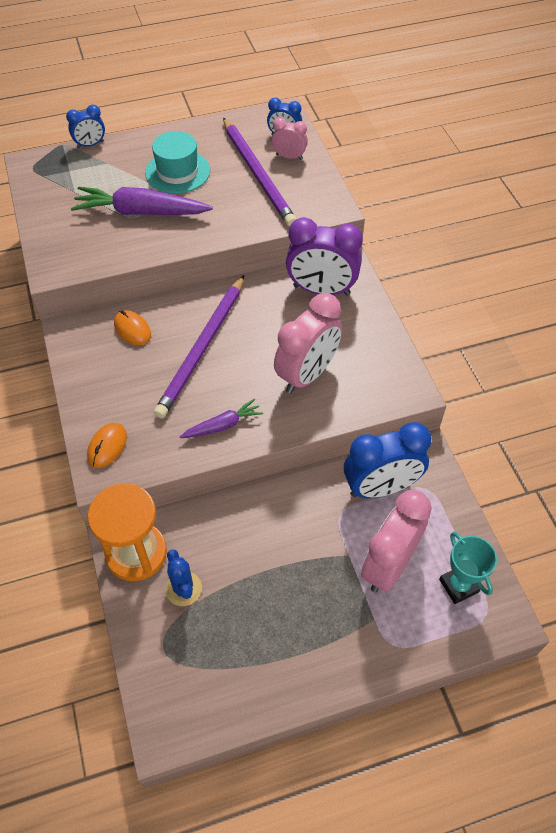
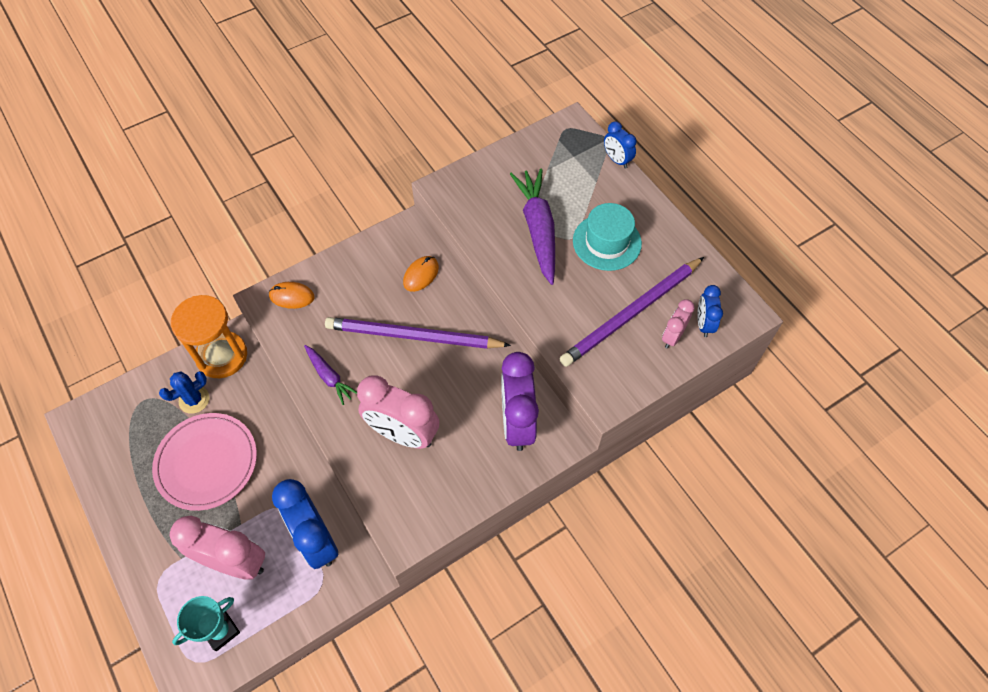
camera: 75 degrees right, 5 degrees up
(268, 582) = (207, 462): none -> pink plate
(289, 157) = (672, 336): pink clock -> pink clock turned 150 degrees counterclockwise

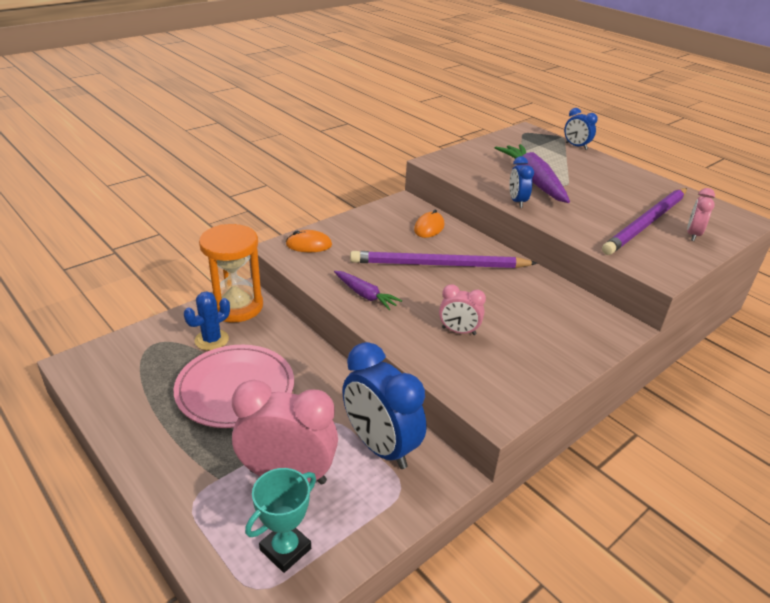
camera: 10 degrees left, 25 degrees down
(403, 434) = (458, 331): pink clock -> pink clock, size x0.52
(517, 423) = (570, 317): purple clock -> none
(607, 242) = (597, 186): turquoise hat -> none
(703, 324) = (714, 226): blue clock -> blue clock (517, 201)

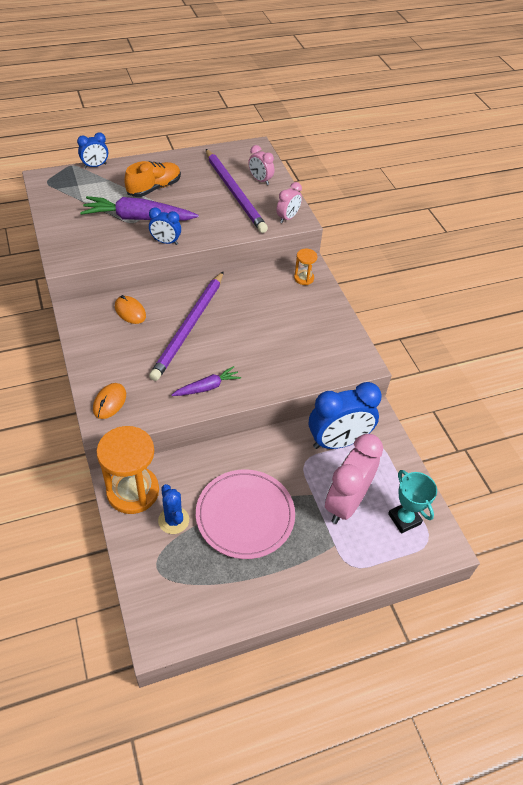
camera: 70 degrees left, 15 degrees up
(458, 331) = (277, 349): pink clock -> pink clock (288, 218)
(586, 179) = (154, 188): none -> orange shoe
(597, 327) = (304, 278): none -> orange hourglass

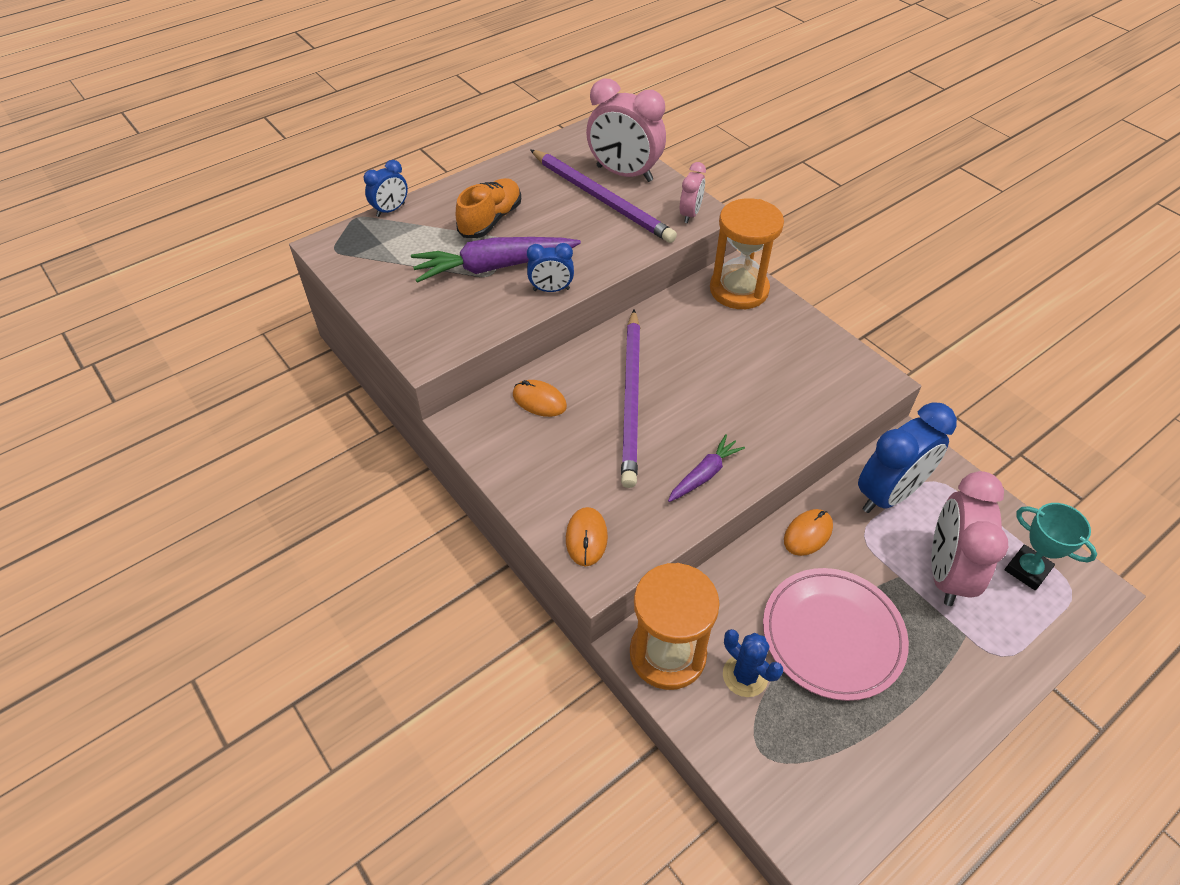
camera: 15 degrees left, 0 degrees up
(260, 180) = (624, 174): pink clock -> pink clock, size x1.92
(267, 449) = (808, 534): none -> orange mouse
(304, 278) = (739, 290): orange hourglass -> orange hourglass, size x2.10

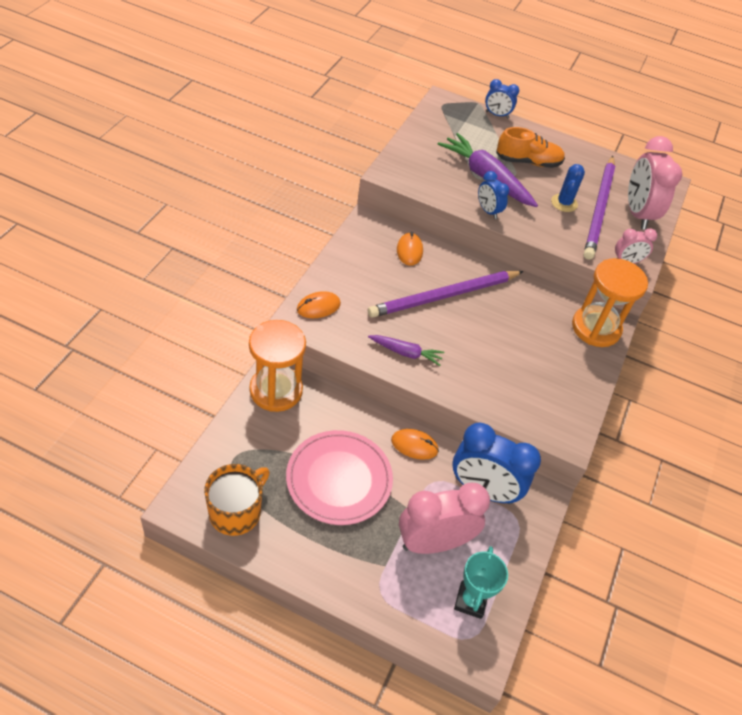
camera: 55 degrees right, 0 degrees up
(745, 676) = (282, 436): blue cactus -> blue cactus (564, 203)
(849, 780) = (236, 512): none -> orange mug

